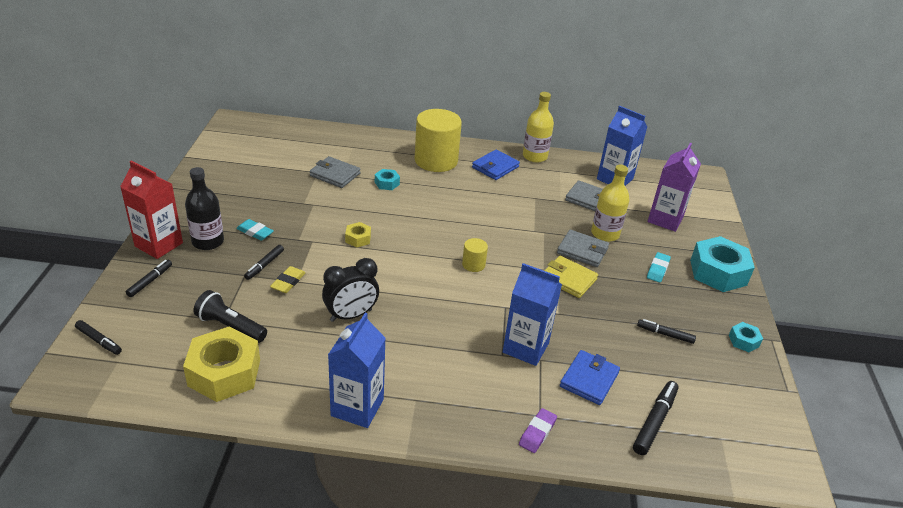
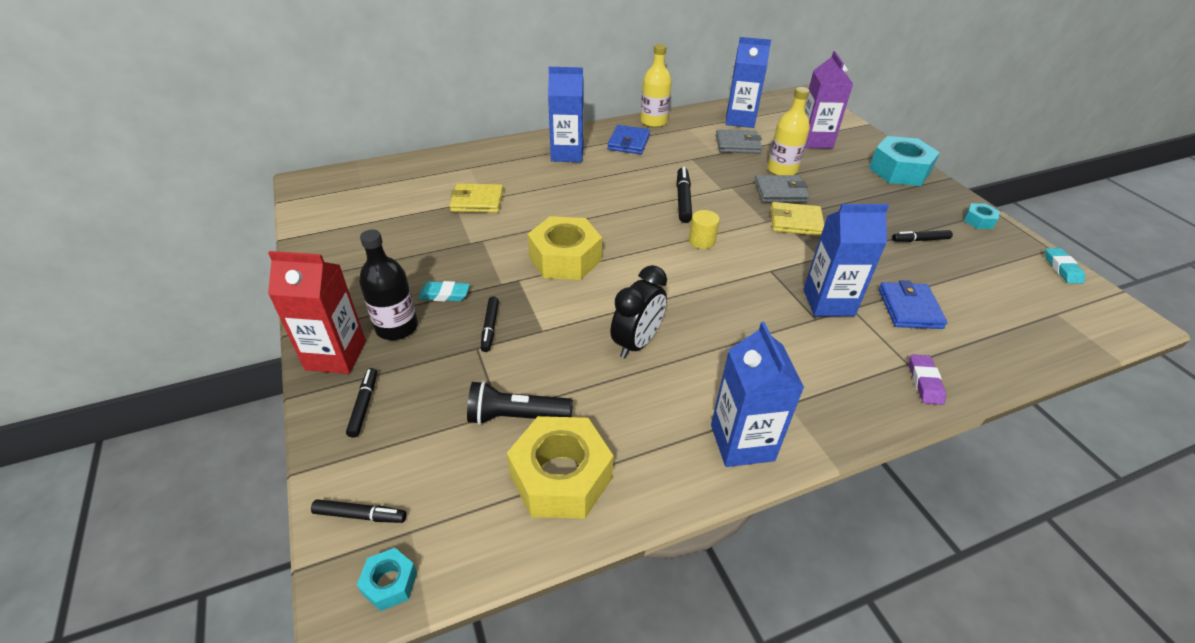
camera: 25 degrees left, 5 degrees up
(288, 282) = (535, 335): yellow eraser -> none
(335, 174) = (477, 201): grey wallet -> yellow wallet
(358, 238) = (565, 258): yellow nut -> yellow nut, size x2.15
(387, 183) = (540, 192): turquoise nut -> turquoise nut (390, 583)
(436, 160) = (567, 154): yellow cylinder -> blue carton
(654, 421) = (997, 323): black marker -> black marker (683, 200)
(658, 269) = (854, 185): turquoise eraser -> turquoise eraser (1062, 268)

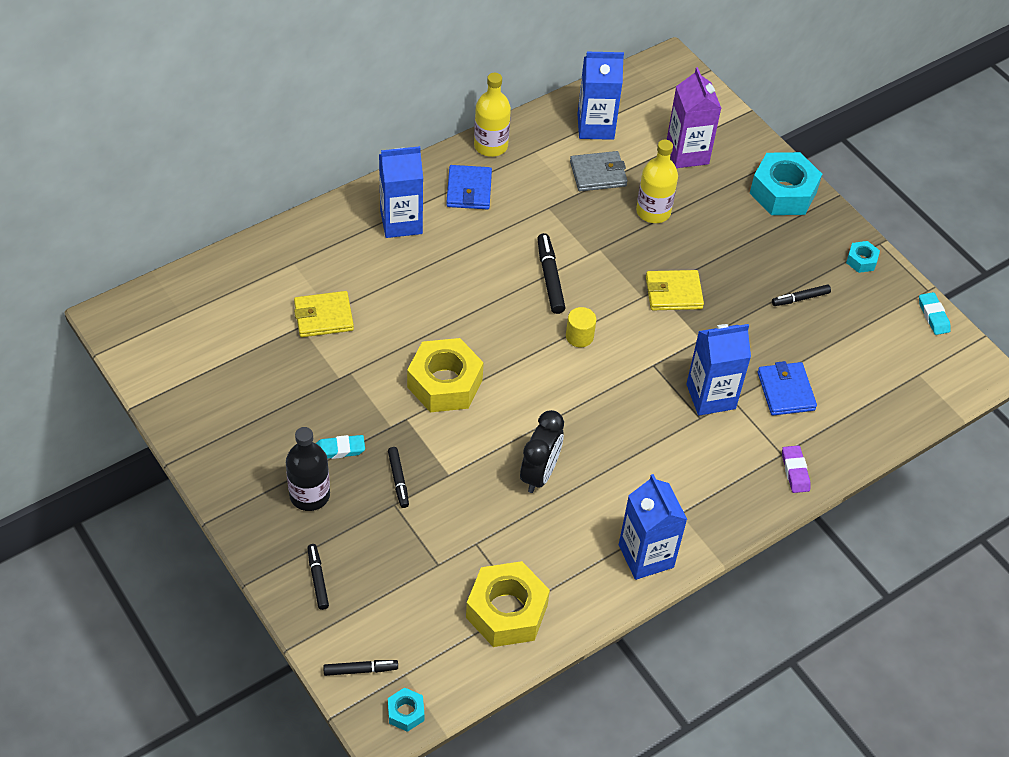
camera: 15 degrees left, 10 degrees up
(336, 355) = (267, 535): red carton -> none
(516, 417) = (453, 566): black flashlight -> none
(780, 192) = (654, 249): grey wallet -> none

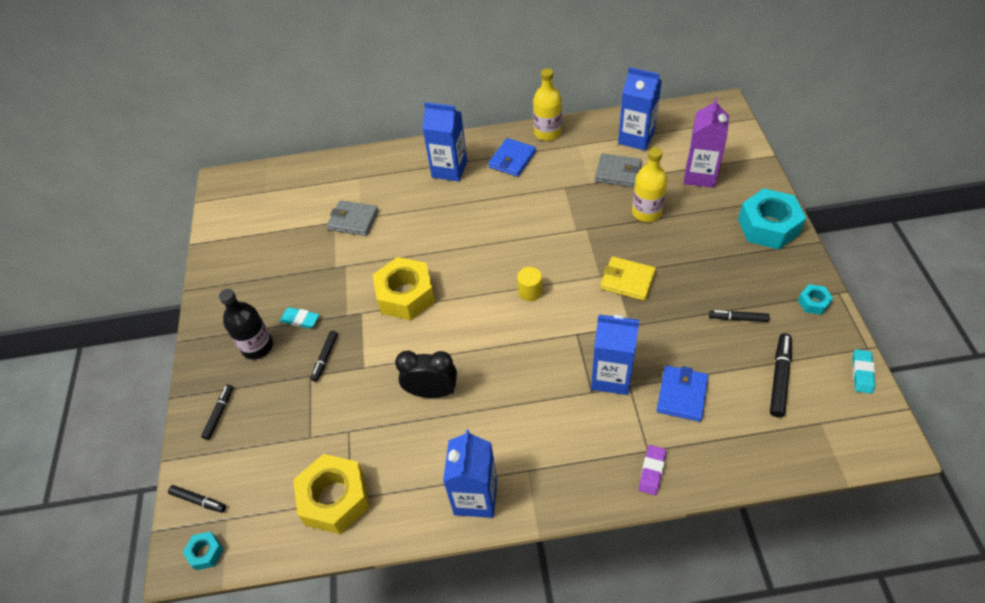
camera: 35 degrees right, 0 degrees up
(323, 317) = (353, 220): yellow wallet -> grey wallet
(539, 474) = (432, 392): black clock -> black clock turned 135 degrees counterclockwise
(550, 278) = (534, 240): black marker -> black marker (779, 378)

